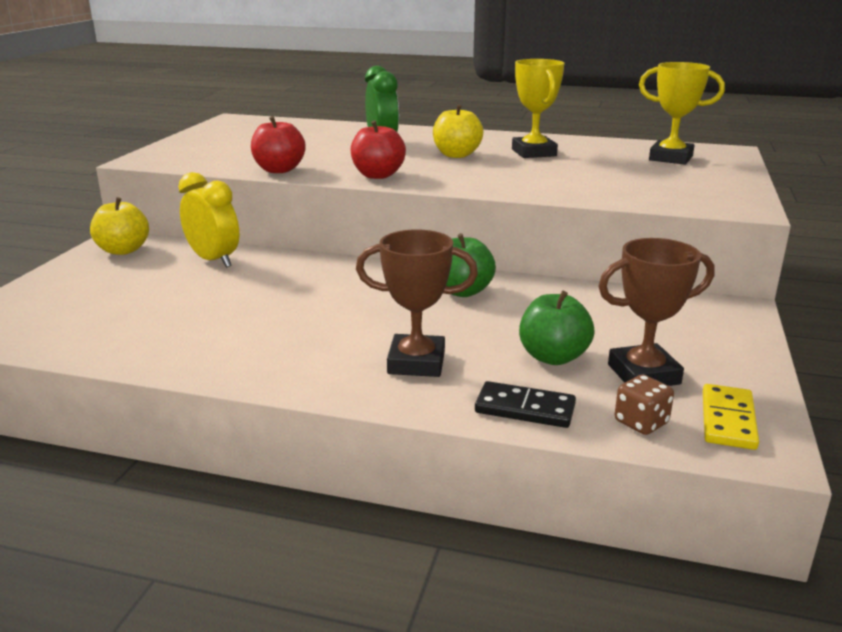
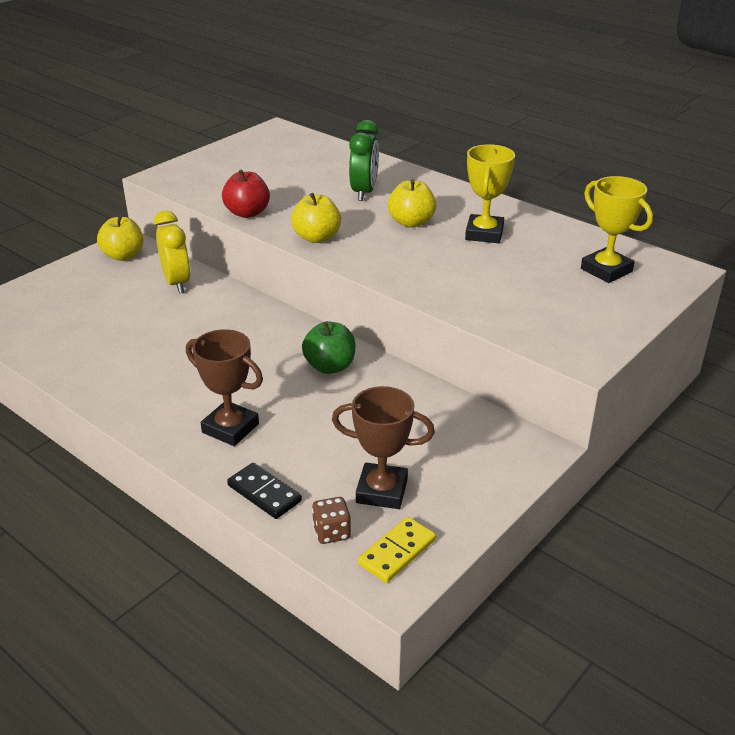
camera: 25 degrees right, 10 degrees up
(378, 175) = (317, 238): red apple -> yellow apple
(553, 357) = (331, 453): green apple -> none

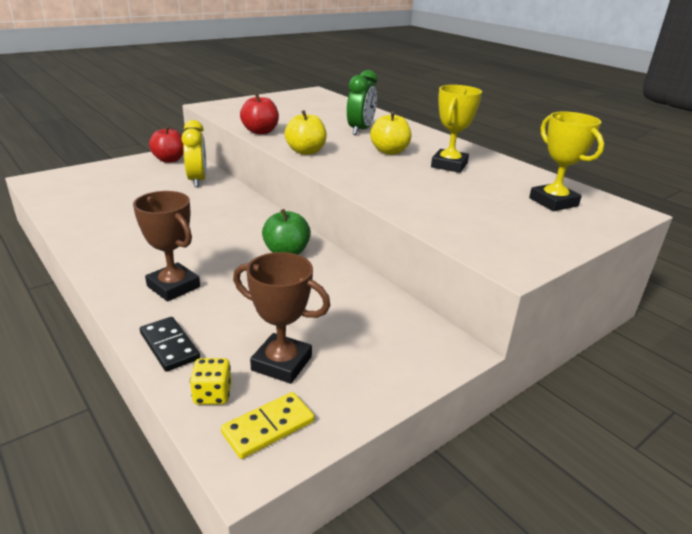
camera: 10 degrees right, 5 degrees down
(123, 255) = (169, 160): yellow apple -> red apple
(332, 532) = (212, 394): brown dice -> yellow dice

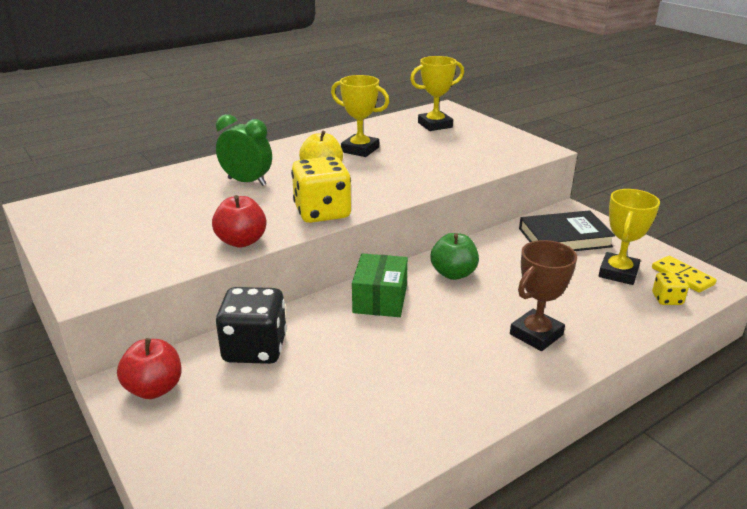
camera: 85 degrees left, 0 degrees up
(169, 346) = (625, 325): black domino -> none
(197, 181) = (255, 348): yellow clock -> black dice
(248, 219) = (380, 299): none -> green box
(281, 363) = (618, 273): brown trophy -> yellow trophy
(306, 151) = (322, 212): yellow apple -> yellow dice
(372, 332) = (564, 237): none -> black book

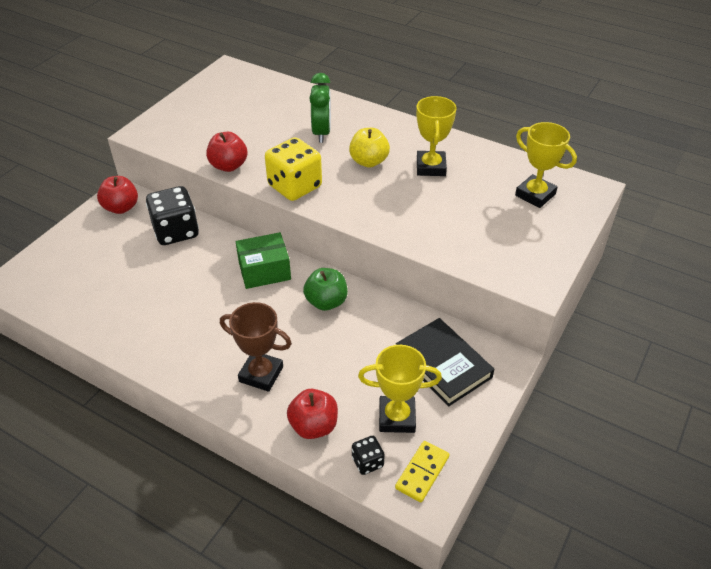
camera: 65 degrees right, 15 degrees up
(617, 318) = (314, 426): none -> red apple
(667, 299) = (367, 462): yellow dice -> black dice

